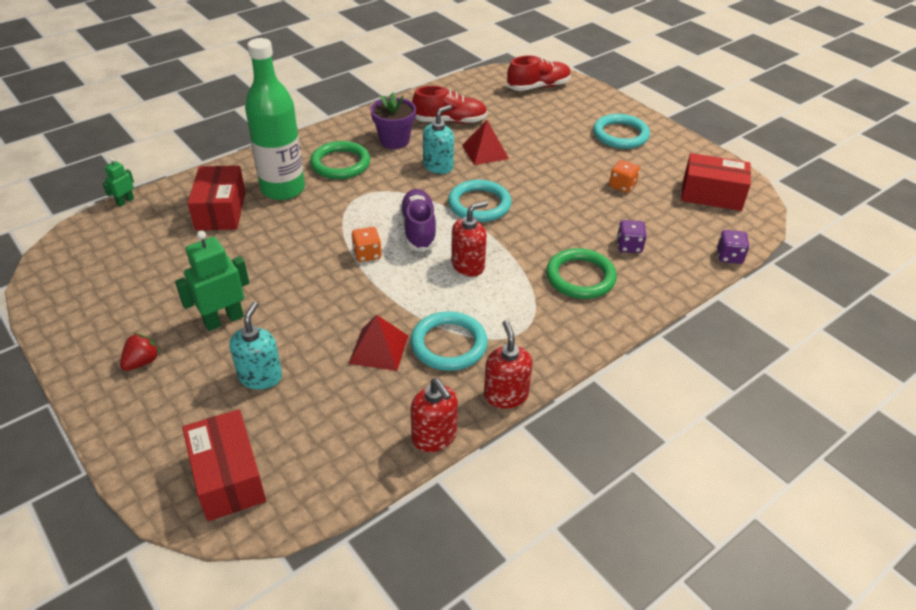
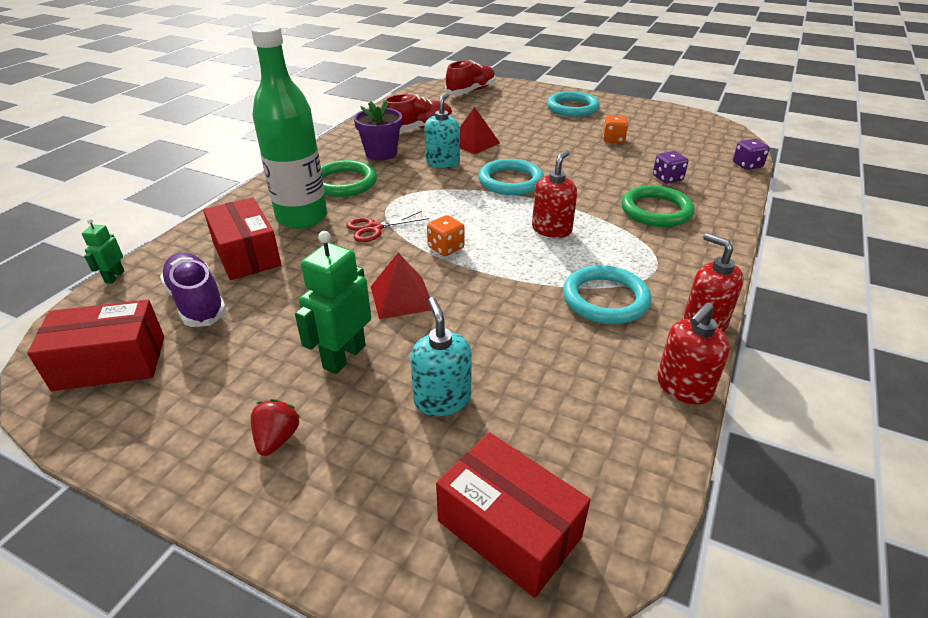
camera: 25 degrees left, 5 degrees down
(328, 217) = (374, 228): none -> red scissors
(379, 349) = (543, 326): red pyramid -> red pyramid (401, 297)
(418, 230) = (475, 214): purple shoe -> purple shoe (197, 302)
(434, 437) = (683, 387): red soap dispenser -> red soap dispenser turned 105 degrees clockwise
(711, 195) = (685, 129): red box -> red box (110, 363)

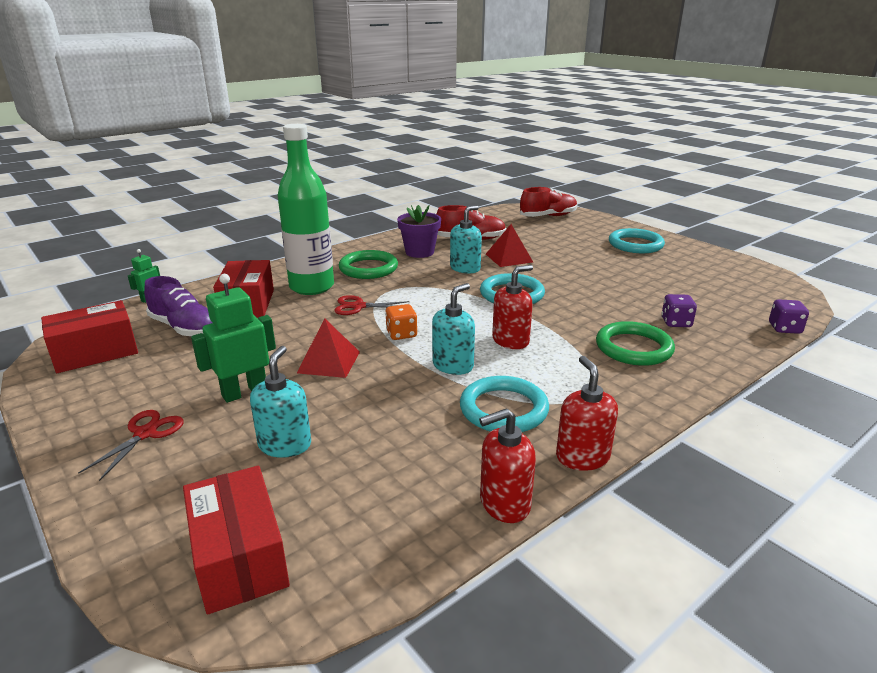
camera: 25 degrees right, 10 degrees down
(110, 363) = (95, 352): red box -> red box turned 45 degrees counterclockwise
(197, 302) = (184, 328): purple shoe -> purple shoe turned 135 degrees clockwise
(277, 439) = (145, 433): red strawberry -> red scissors
(523, 268) = (453, 365): none -> turquoise soap dispenser
(613, 140) = (651, 278): orange dice -> none

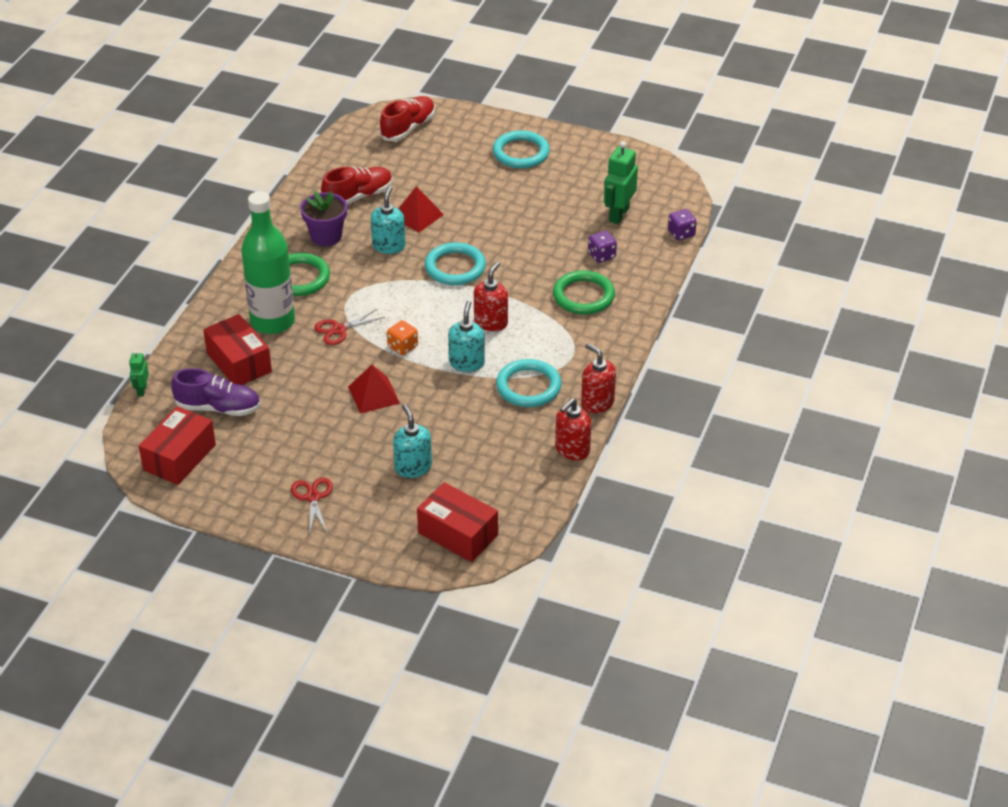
camera: 30 degrees left, 15 degrees up
(244, 392) = (341, 443): green robot -> green robot (618, 214)

